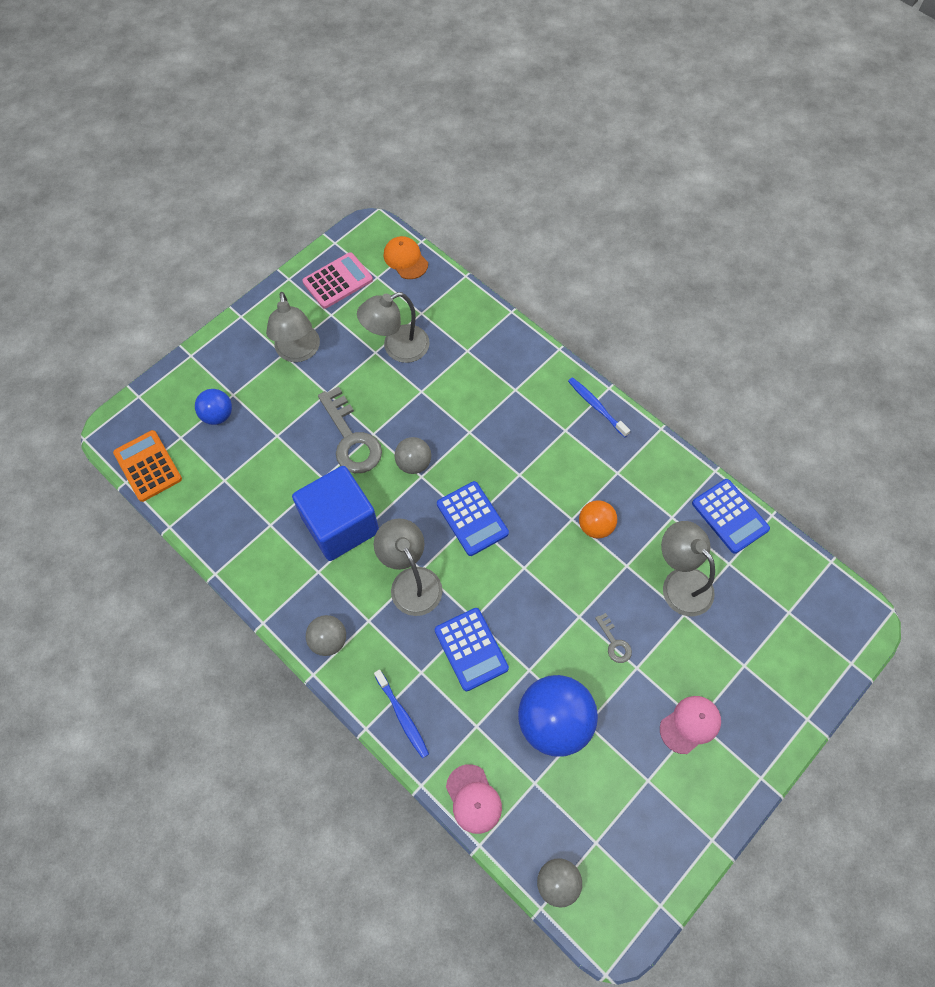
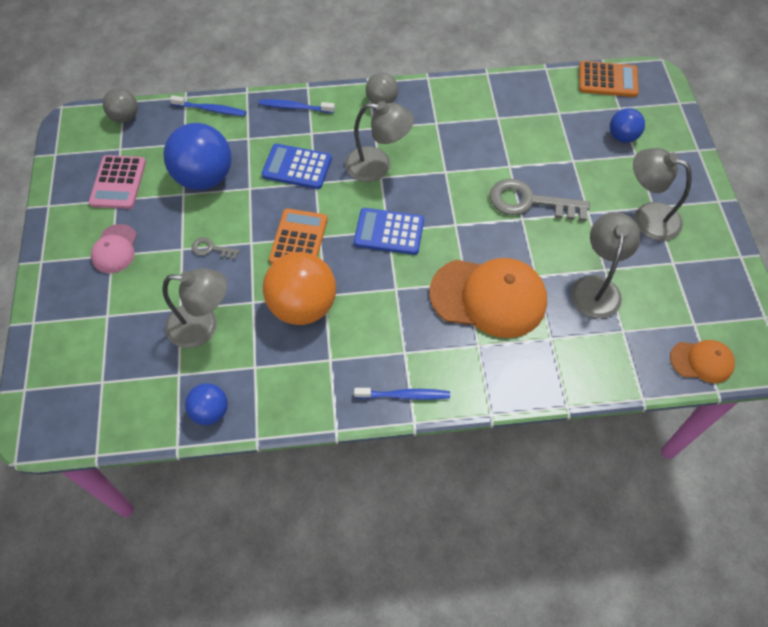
camera: 130 degrees right, 5 degrees down
(337, 281) = (711, 290): pink calculator -> pink calculator (118, 182)
(340, 525) = (460, 154): blue cube -> none
(413, 463) = (471, 227): grey ball -> none
(469, 408) = (488, 297): none -> orange cap
(473, 799) = (211, 110): pink cap -> blue toothbrush
(542, 581) = (298, 239): none -> orange calculator
(595, 526) = (303, 306): orange ball -> orange ball, size x1.86
(730, 516) = (210, 411): blue calculator -> blue ball

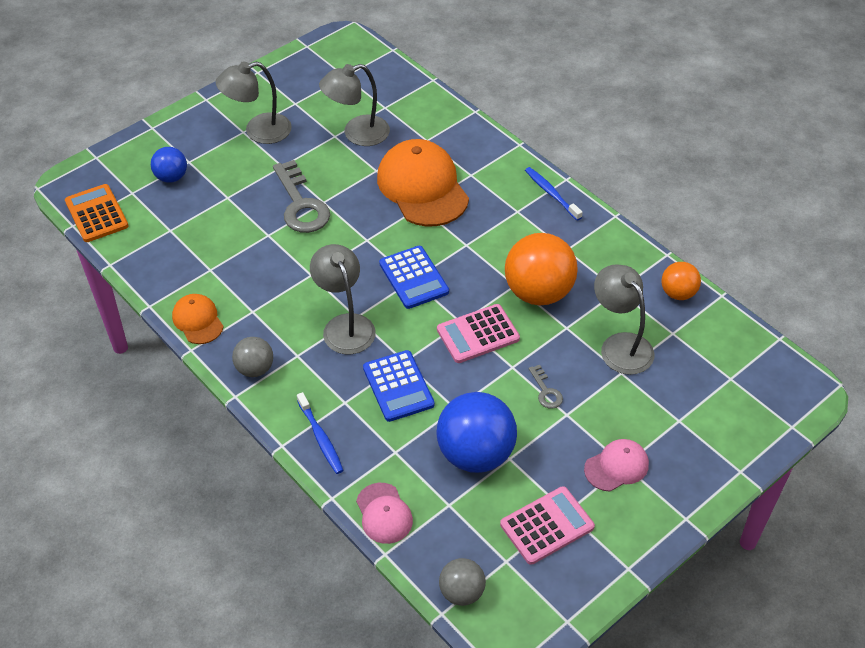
camera: 125 degrees left, 10 degrees down
(210, 411) = (678, 293): blue ball -> orange ball
(211, 110) = (384, 513): blue toothbrush -> pink cap
(298, 239) = (478, 334): orange calculator -> pink calculator
(647, 217) = (258, 131): grey lamp -> grey lamp turned 75 degrees clockwise
(702, 361) = (375, 63): orange cap -> orange cap (198, 320)

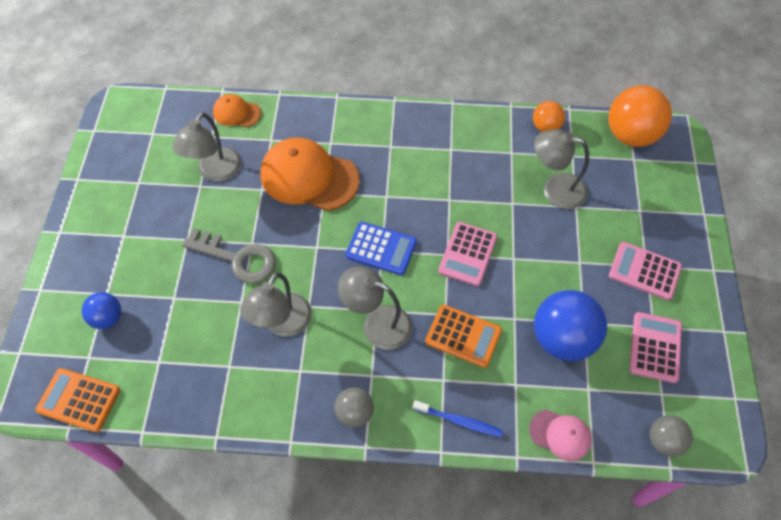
camera: 45 degrees left, 10 degrees up
(198, 320) = (268, 414): orange cap -> orange cap (236, 113)
(258, 131) = (135, 226): grey lamp -> grey lamp (282, 324)
(398, 386) = (463, 336): blue calculator -> orange calculator
(538, 292) = (469, 193): orange ball -> orange ball (631, 135)
(546, 391) = (551, 257): grey key -> none
(551, 193) = (397, 117): blue toothbrush -> none
(616, 466) = (644, 271): pink cap -> pink calculator

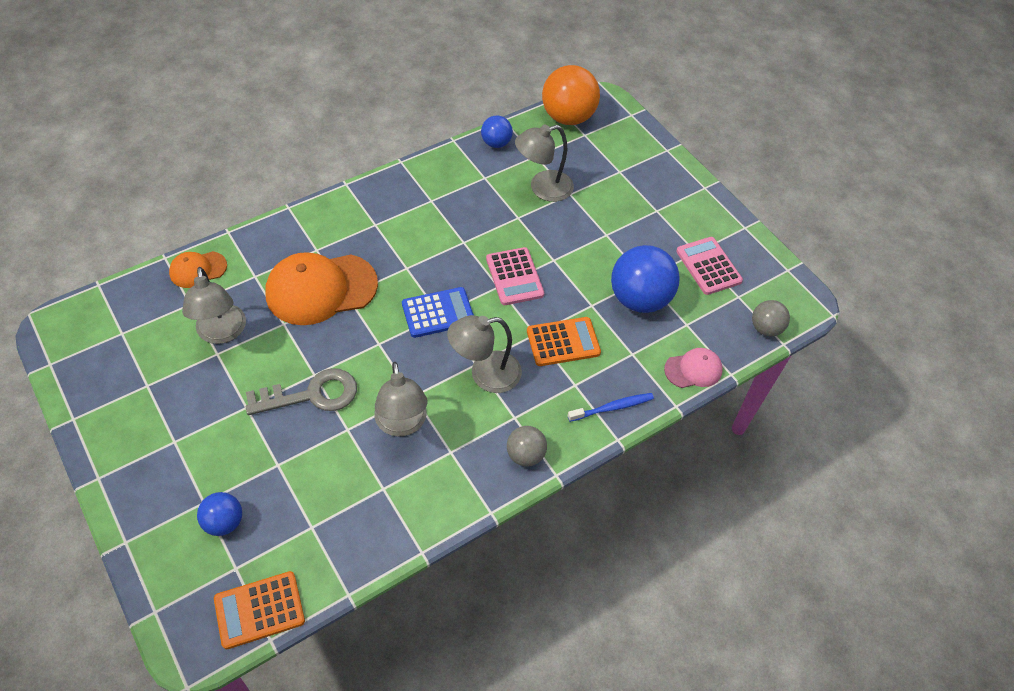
camera: 40 degrees left, 5 degrees down
(545, 127) = (496, 143): orange ball -> blue ball
(644, 271) = (658, 215): pink calculator -> none

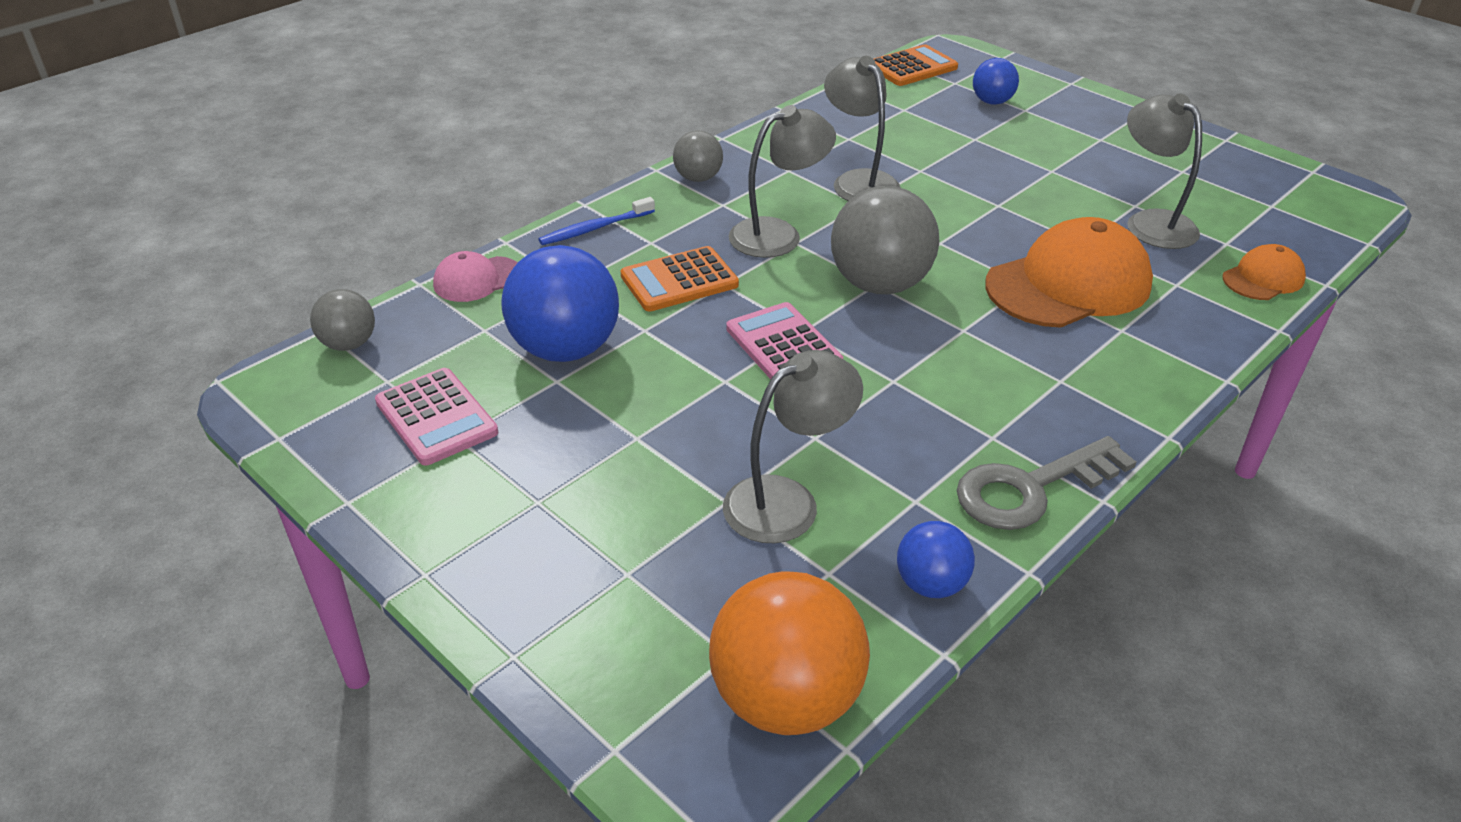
camera: 170 degrees right, 15 degrees down
(311, 395) = (985, 188): grey key -> grey key (1031, 488)
(438, 313) = (879, 284): blue calculator -> grey ball

